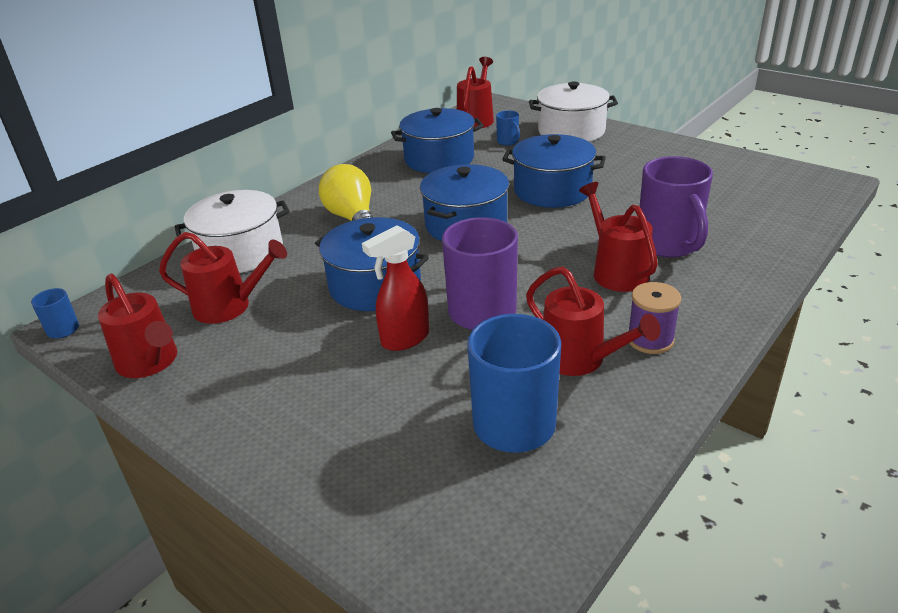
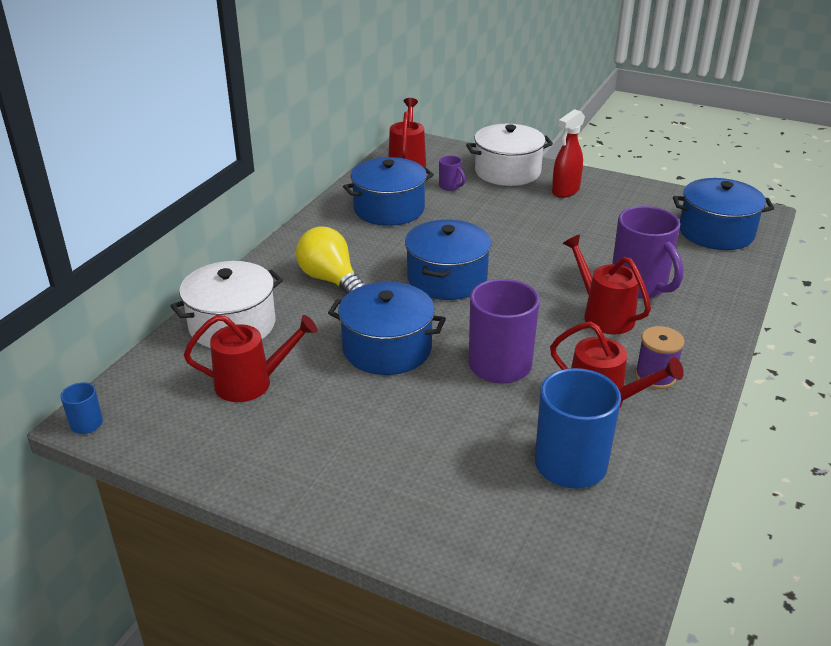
camera: 15 degrees left, 0 degrees up
(150, 363) = (201, 447): red watering can -> none
(404, 339) = (439, 398): red spray bottle -> red spray bottle (565, 191)
(508, 142) = (450, 186): blue mug -> purple mug
(552, 190) = (514, 237): blue pot -> blue pot (716, 232)

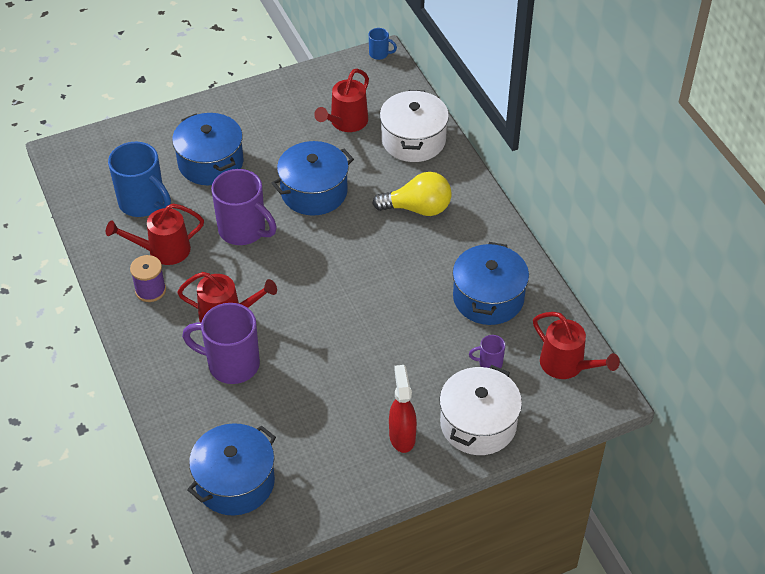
camera: 130 degrees right, 15 degrees up
(447, 279) = (355, 266): blue pot -> blue pot (211, 162)

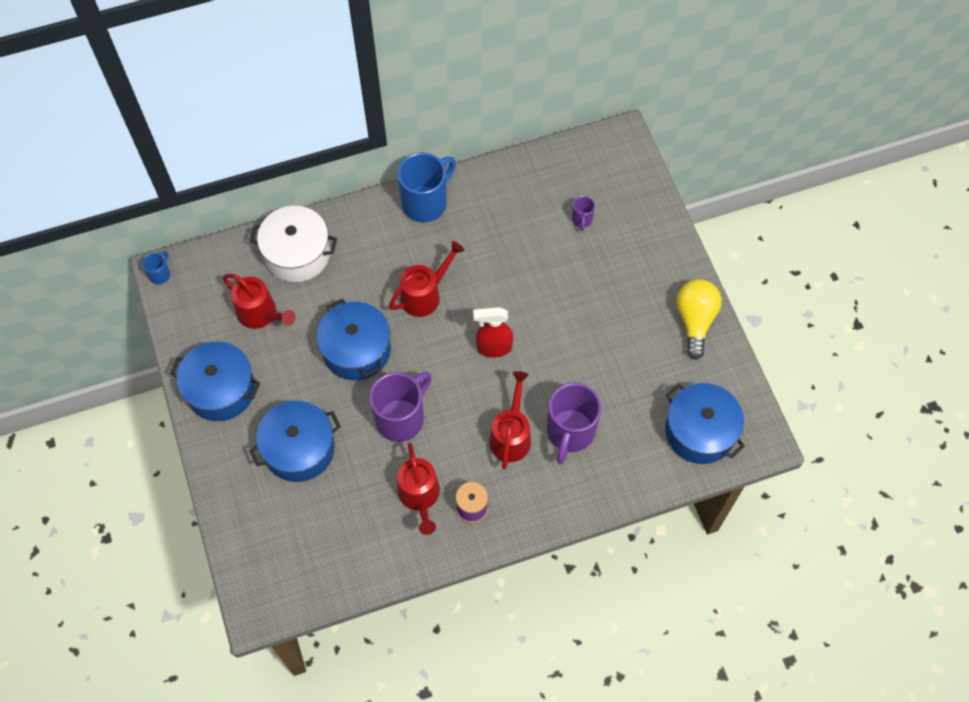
camera: 85 degrees left, 15 degrees up
(143, 203) = (349, 518): blue mug -> blue mug (426, 202)
(402, 436) = (656, 295): red spray bottle -> red spray bottle (493, 348)
(418, 208) = (392, 258): yellow light bulb -> yellow light bulb (695, 320)
(478, 424) = (645, 236): white pot -> none
(488, 298) = (509, 212): blue pot -> blue pot (221, 390)
(567, 365) = (588, 162): red watering can -> red watering can (425, 295)

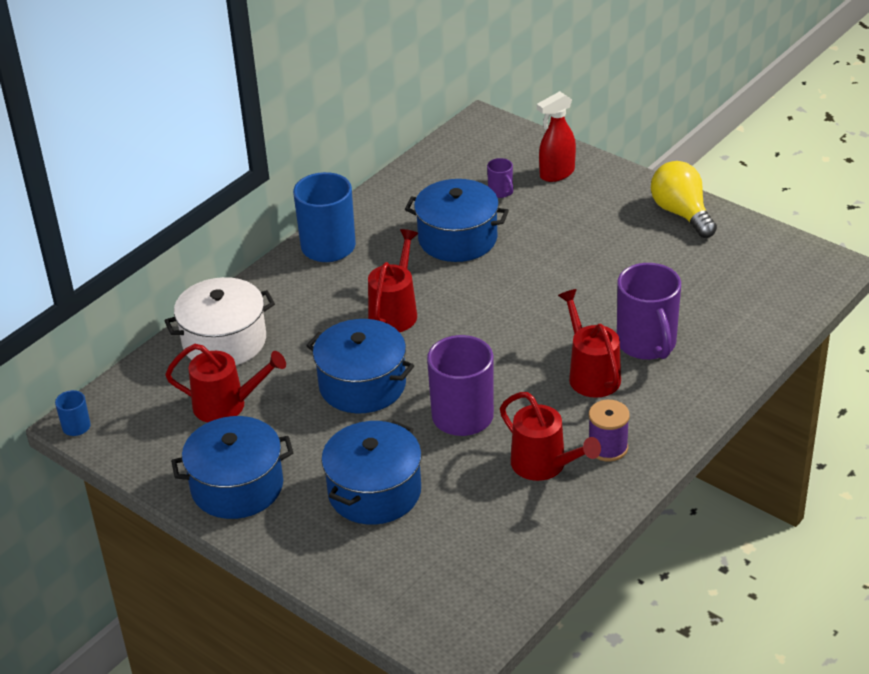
camera: 30 degrees left, 25 degrees down
(493, 348) = (506, 318): red spray bottle -> red spray bottle (556, 174)
(700, 431) = (769, 286): blue pot -> blue pot (457, 238)

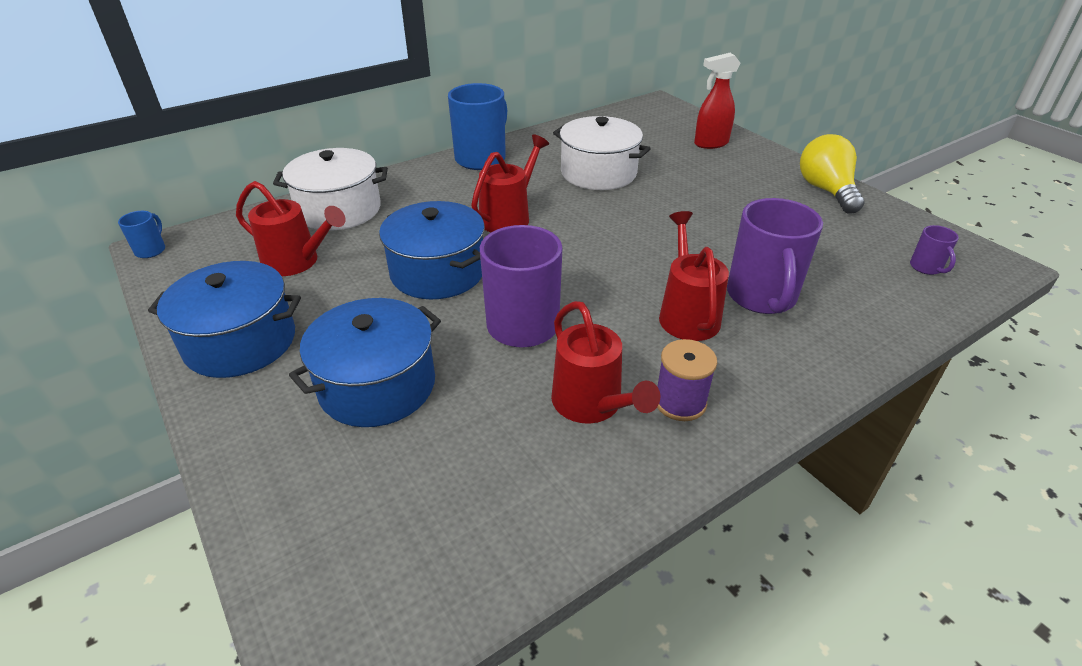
camera: 15 degrees right, 0 degrees up
(457, 238) = (598, 173): blue pot -> white pot
(501, 192) = (654, 148): purple mug -> purple mug (926, 268)

